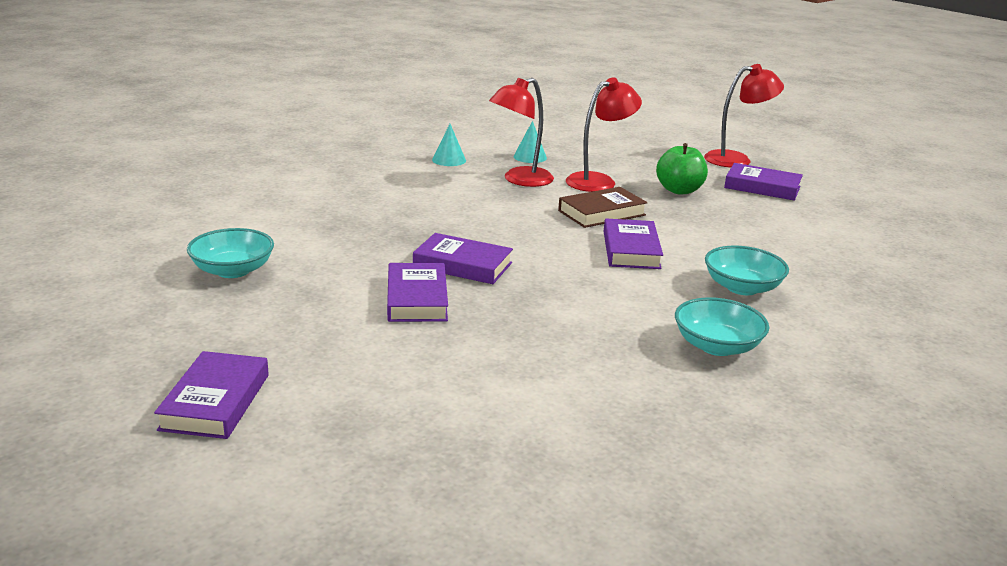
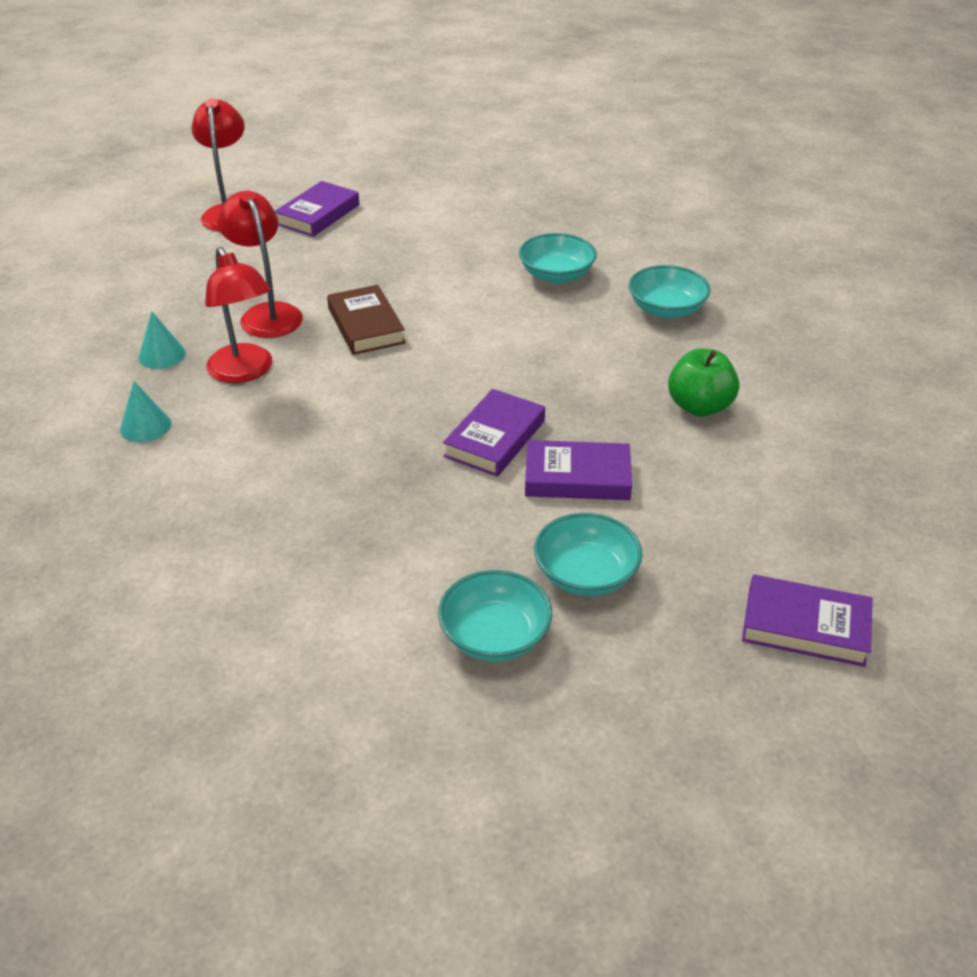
camera: 80 degrees left, 15 degrees up
(294, 302) = (585, 574): none -> turquoise bowl
(631, 250) = (468, 322): purple book -> none
(679, 190) = (312, 265): green apple -> green apple (699, 406)

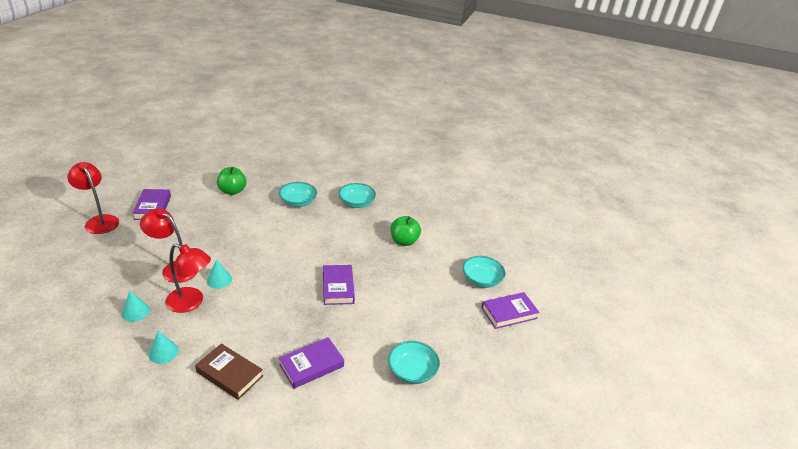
camera: 40 degrees left, 5 degrees down
(315, 354) = (219, 280): none -> turquoise cone
(366, 326) = (231, 256): brown book -> brown book (229, 374)
(461, 225) = (232, 191): none -> green apple
(577, 477) = (385, 290): purple book -> purple book (311, 365)
(585, 574) = (422, 329): turquoise bowl -> turquoise bowl (481, 280)

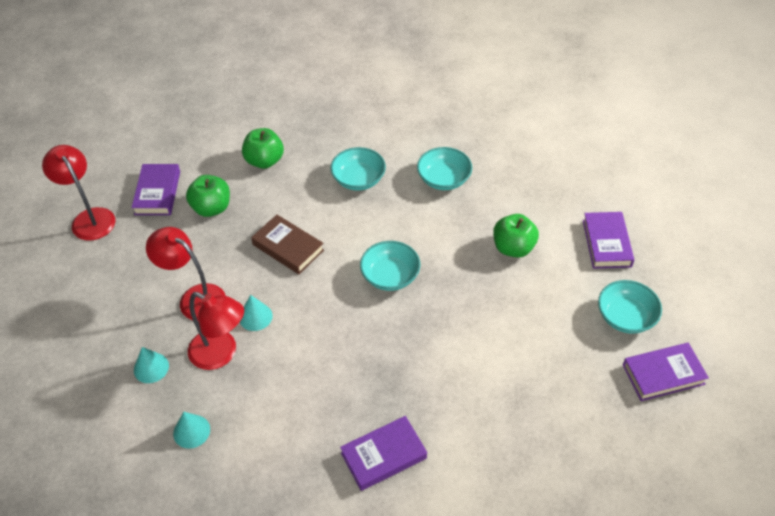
camera: 10 degrees right, 15 degrees up
(192, 216) = (211, 208): none -> green apple
(229, 374) = (277, 466): brown book -> brown book (288, 247)
(338, 287) = (418, 329): purple book -> purple book (606, 243)
(412, 371) = (520, 468): turquoise bowl -> turquoise bowl (390, 276)

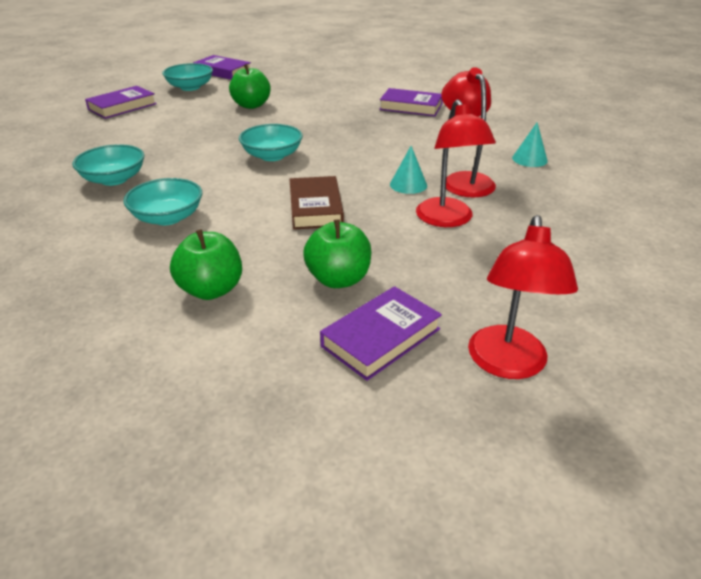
camera: 135 degrees left, 15 degrees down
(151, 368) = (535, 199): turquoise cone -> none
(513, 248) = (171, 129): green apple -> green apple (251, 105)

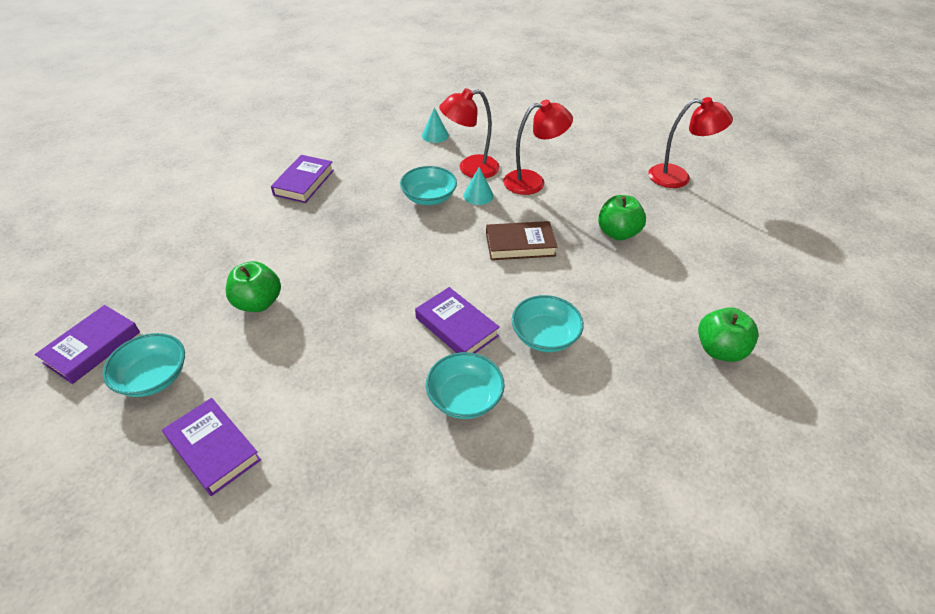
camera: 90 degrees left, 10 degrees up
(211, 290) = (645, 294): green apple -> green apple (719, 350)
(272, 156) = (414, 275): turquoise bowl -> turquoise bowl (429, 197)
(381, 337) = (671, 217): purple book -> purple book (456, 327)

